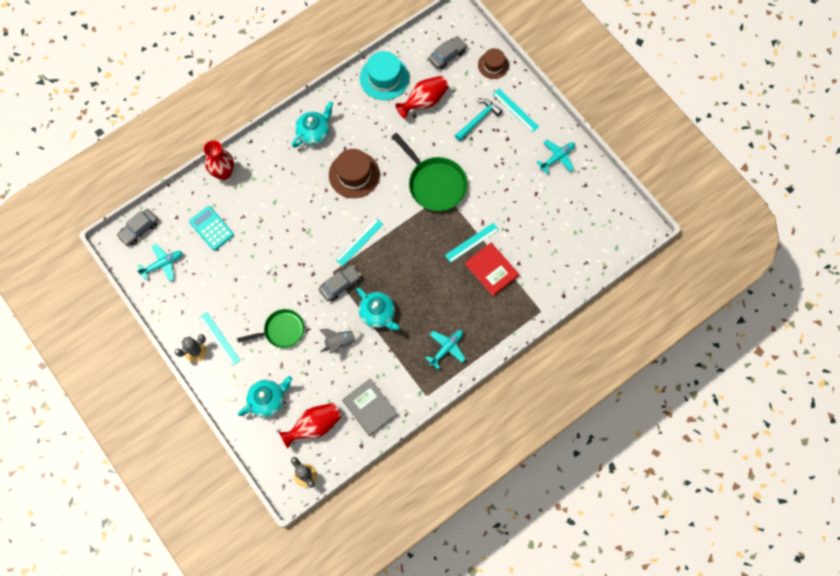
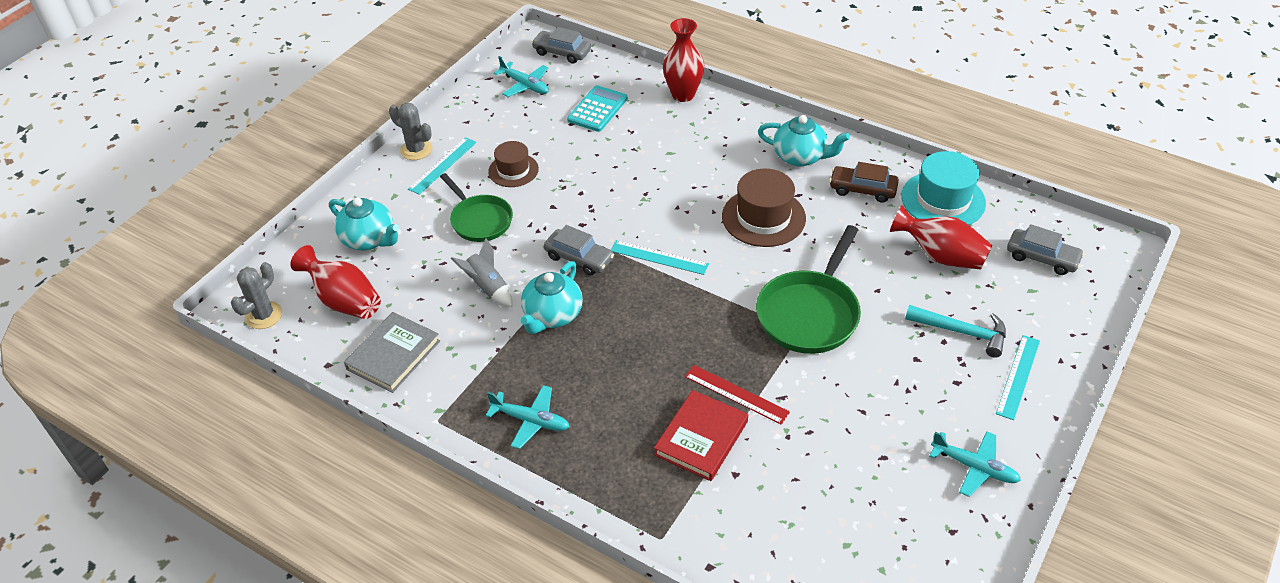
camera: 70 degrees right, 25 degrees down
(357, 113) = (862, 189): none -> brown car
(471, 242) = (736, 394): turquoise ruler -> red ruler
(493, 65) = (1075, 320): brown hat -> brown hat (513, 170)

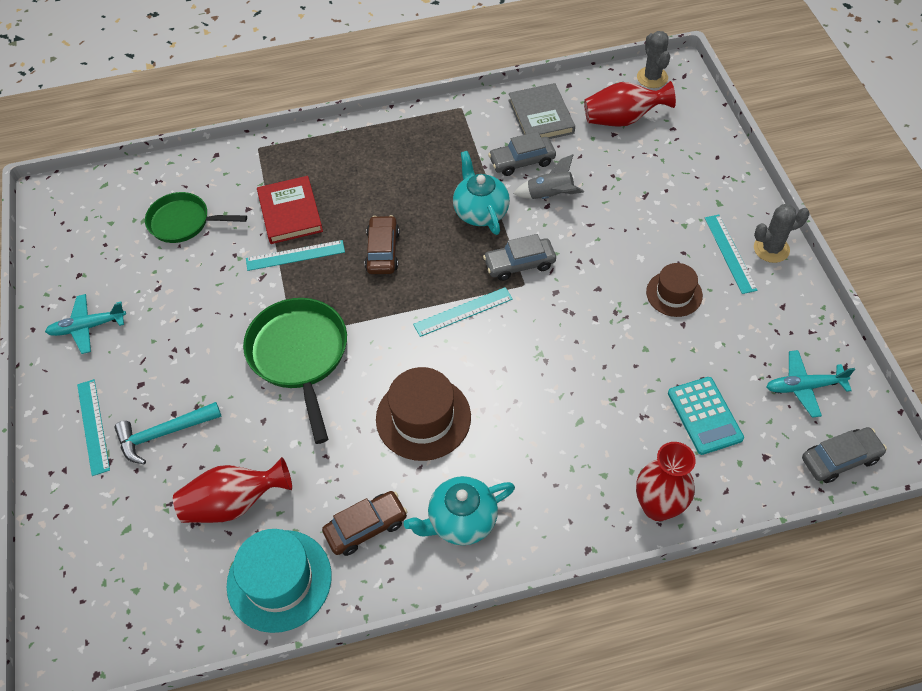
camera: 135 degrees right, 10 degrees up
(369, 239) = (677, 163): turquoise teapot -> none
(479, 220) = (631, 234): green pan -> green pan (184, 222)
(530, 420) = (407, 146): turquoise plane -> none
(663, 343) = (383, 251): none -> brown car
(736, 394) = (295, 255): red ruler -> turquoise ruler
(1042, 258) = (136, 579): grey car -> grey car (522, 161)

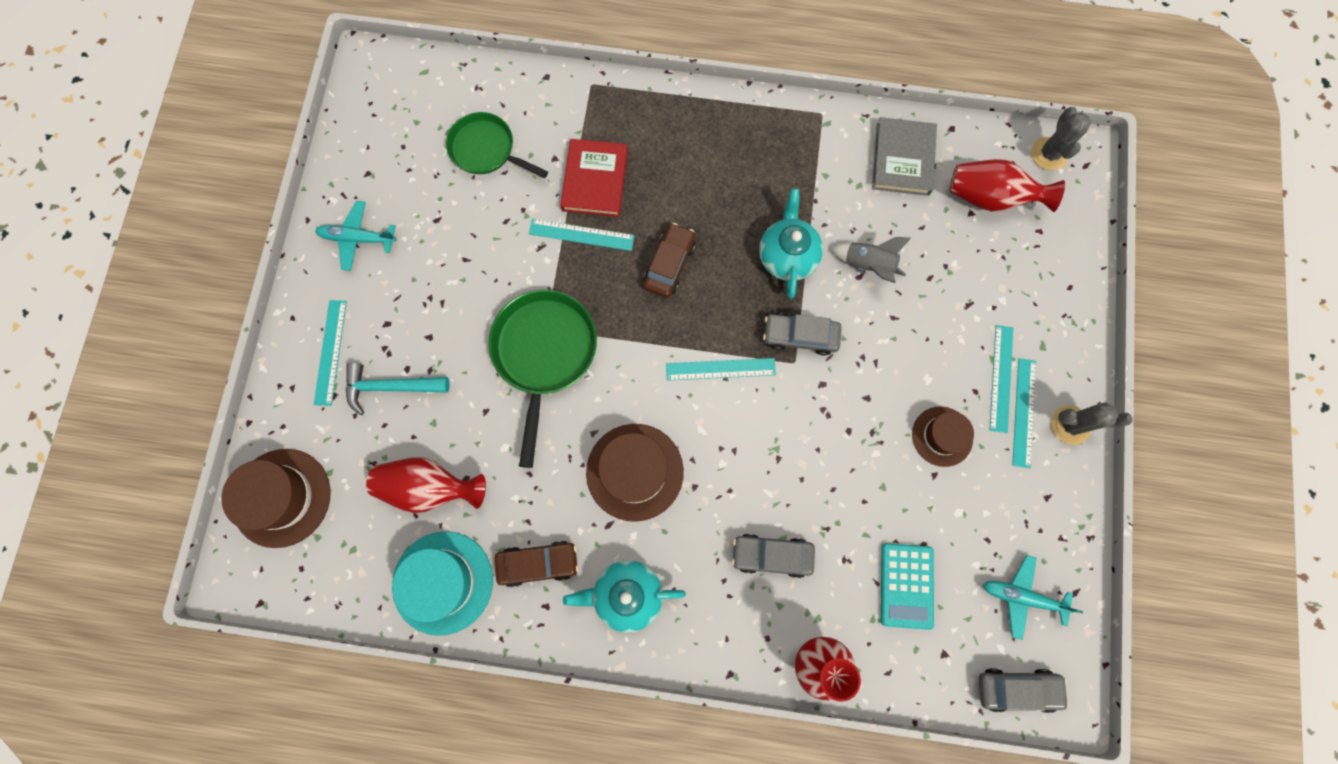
camera: 20 degrees right, 20 degrees up
(86, 568) = (281, 497): none -> brown hat
(522, 161) = (857, 210): grey car -> grey car (771, 555)
(699, 236) = (1001, 378): none -> turquoise ruler

